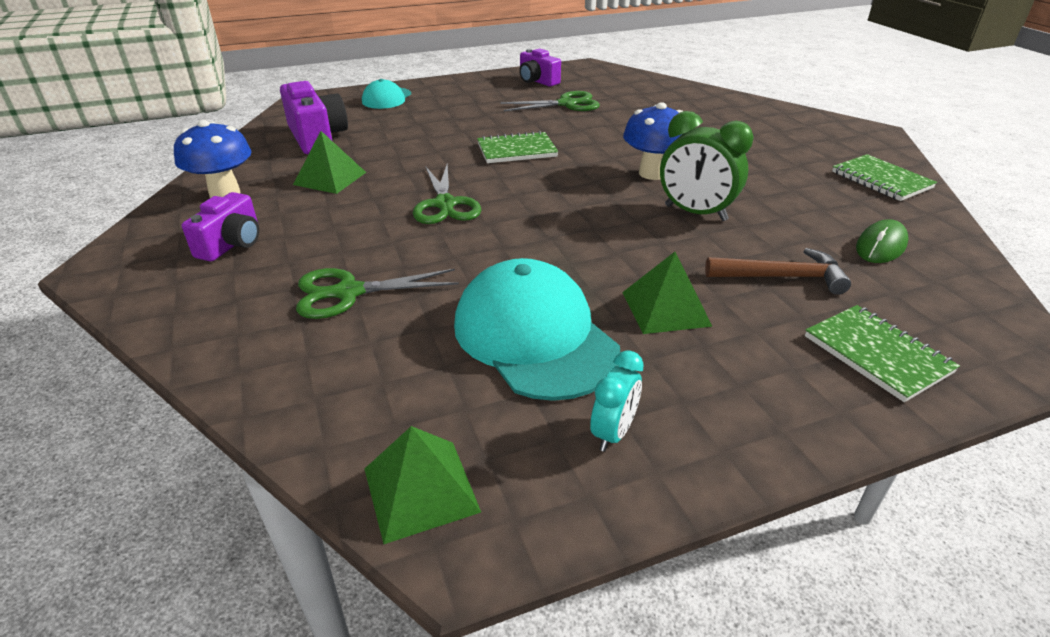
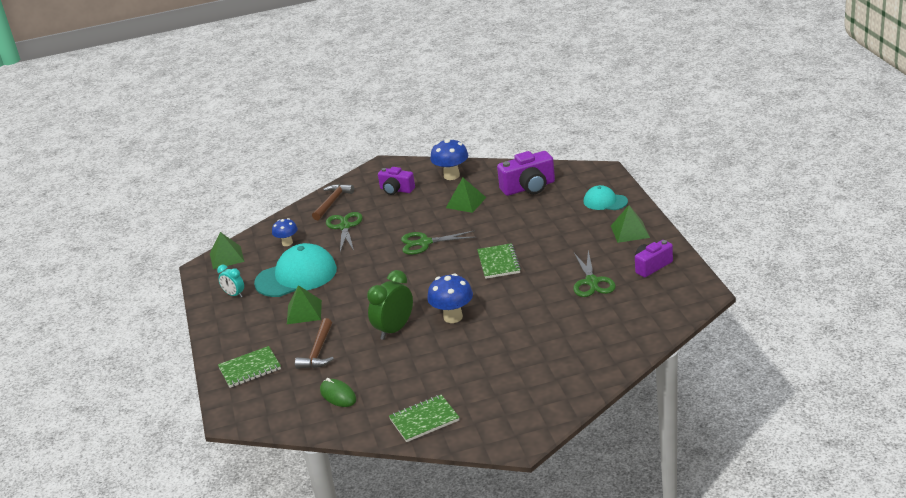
camera: 100 degrees right, 5 degrees down
(223, 322) = (332, 202): none -> brown hammer
(384, 371) = (287, 243): none -> blue mushroom
(462, 88) = (630, 231): none -> green pyramid

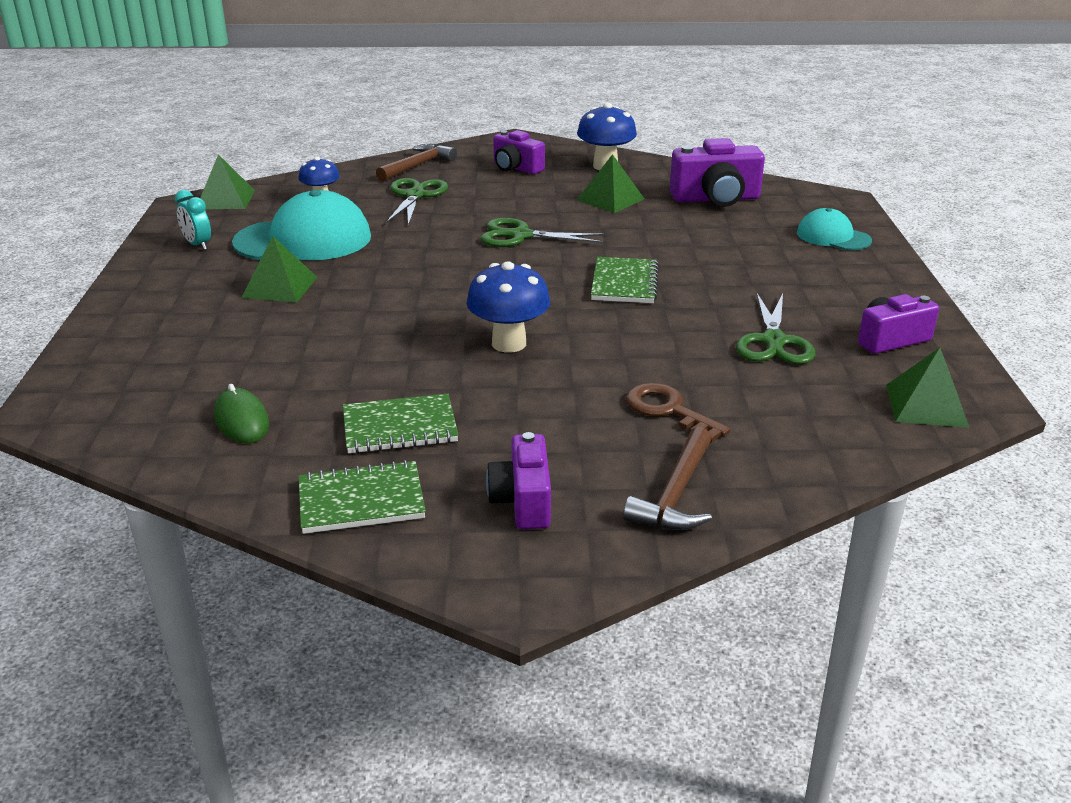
camera: 10 degrees right, 0 degrees up
(250, 369) = (136, 347): green notebook -> green notebook (400, 427)
(318, 351) = (259, 346): brown hammer -> brown hammer (675, 494)
(394, 330) = (402, 341): green clock -> none
(501, 400) = (523, 501): none -> purple camera
(551, 336) = (668, 410): none -> brown key
(630, 231) = (864, 283): green pyramid -> green pyramid (926, 405)

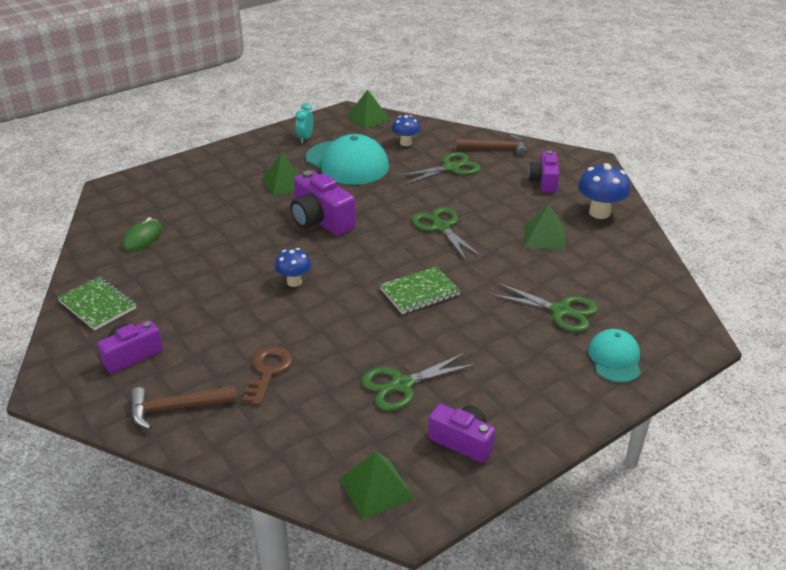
camera: 55 degrees right, 5 degrees up
(400, 427) = (173, 286): green notebook -> none
(509, 343) = (294, 282): blue mushroom -> blue mushroom, size x0.64
(716, 199) = (609, 280): purple camera -> purple camera (321, 220)
(738, 233) = (560, 311): none -> green scissors

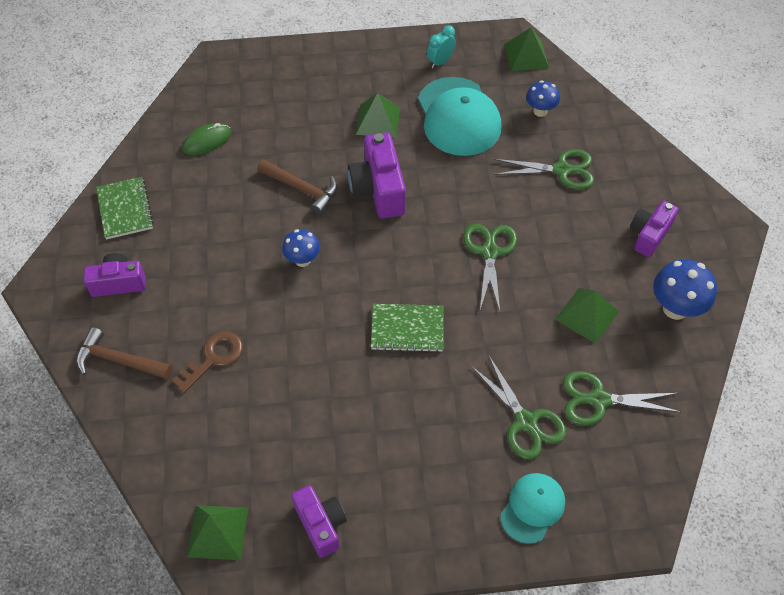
camera: 30 degrees right, 20 degrees up
(402, 385) = (314, 433): green scissors -> green scissors (599, 400)
(496, 149) = (633, 161): brown hammer -> brown hammer (302, 189)

